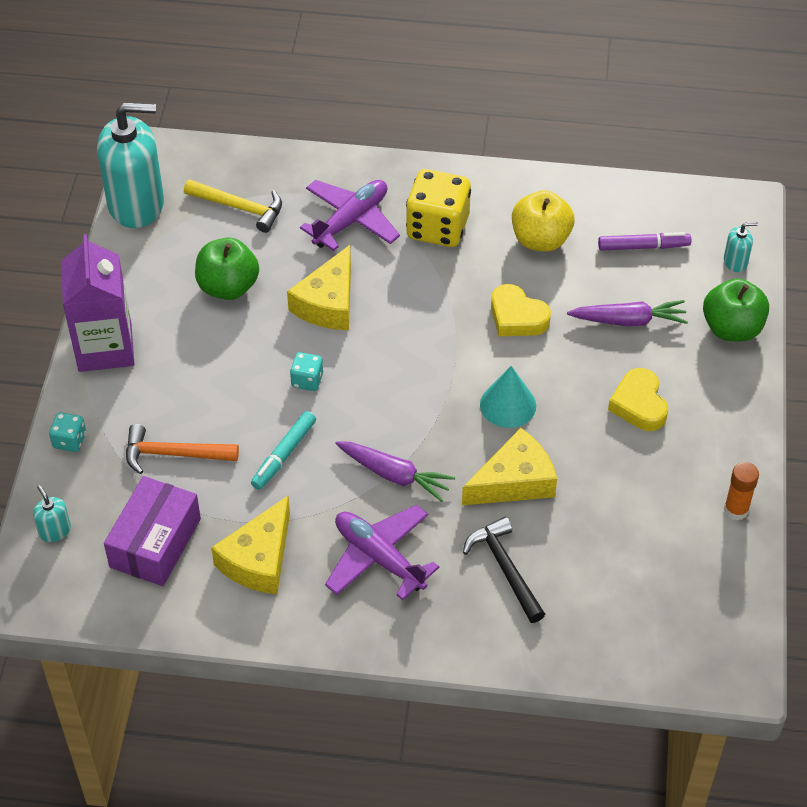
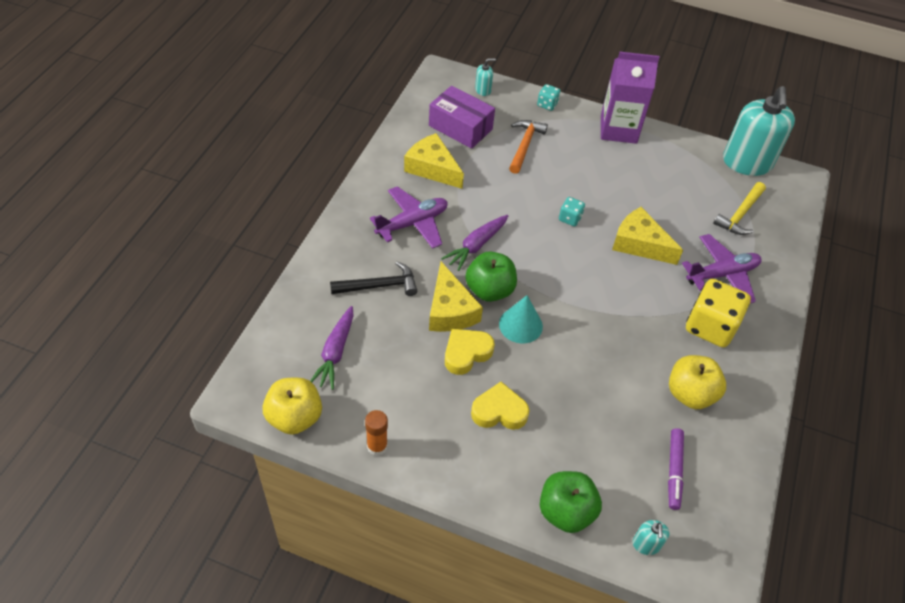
camera: 100 degrees right, 0 degrees up
(228, 287) = (662, 194): green apple -> green apple (489, 290)
(284, 454) = (509, 195): turquoise marker -> none
(351, 221) = (722, 274): purple plane -> purple plane turned 75 degrees counterclockwise
(517, 317) = (606, 354): yellow heart -> yellow heart (466, 353)
(629, 320) = (589, 432): purple carrot -> purple carrot (335, 353)
(738, 603) = (295, 417): none -> yellow apple

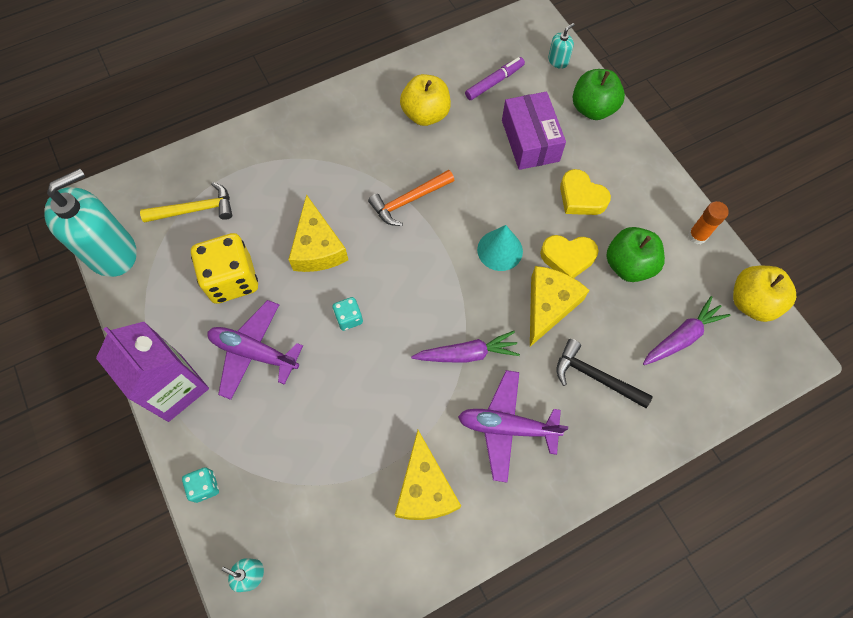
camera: 135 degrees left, 15 degrees up
(460, 127) = (337, 529): purple box -> purple box (530, 140)
(489, 290) = (496, 299): green apple -> green apple (628, 265)
(524, 145) = (296, 443): orange hammer -> orange hammer (409, 201)
(710, 326) = (350, 144): yellow dice -> yellow dice (232, 279)
(722, 274) = (285, 173): purple plane -> purple plane (254, 352)

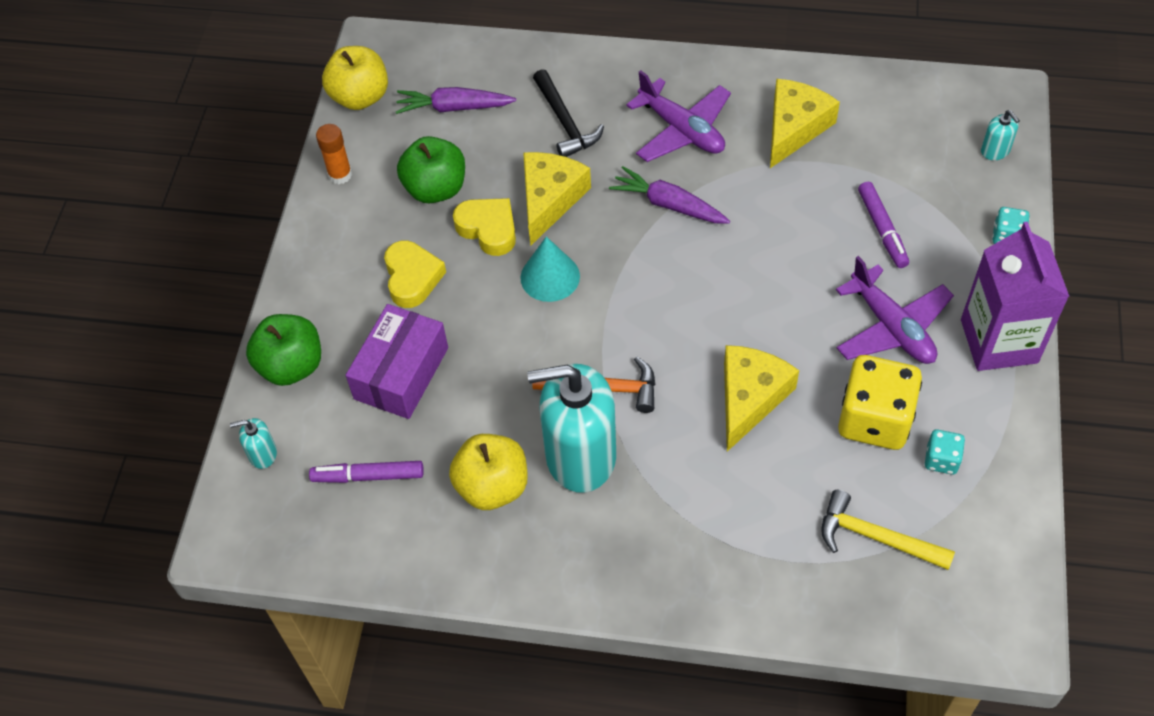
camera: 140 degrees left, 10 degrees down
(111, 252) = (1013, 544): turquoise soap dispenser -> turquoise soap dispenser (580, 456)
(302, 432) = (882, 229): none -> purple marker
(349, 318) = (765, 303): turquoise dice -> turquoise dice (941, 460)
(549, 305) = (550, 199): yellow cheese -> yellow cheese turned 135 degrees clockwise

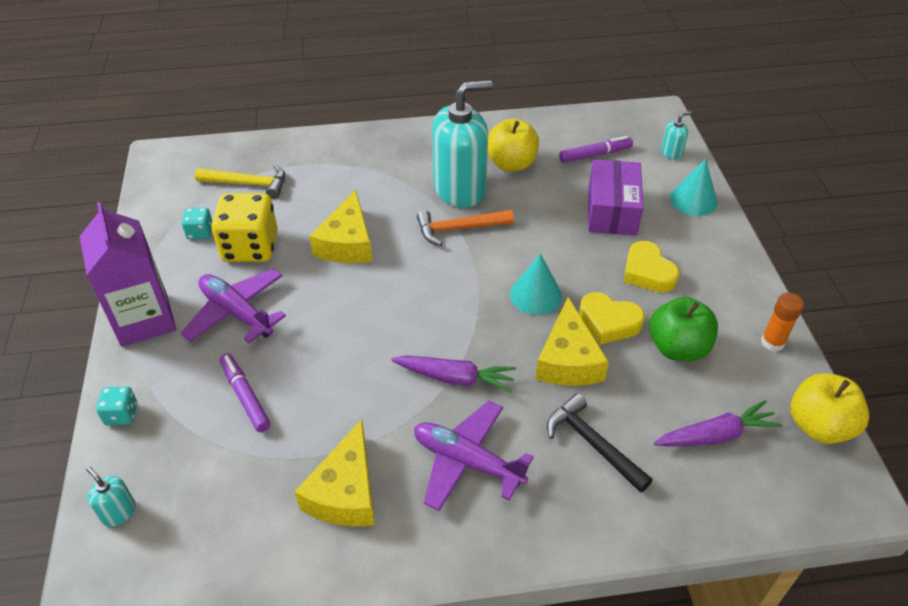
camera: 160 degrees right, 10 degrees down
(291, 366) = (693, 200): green apple -> turquoise cone

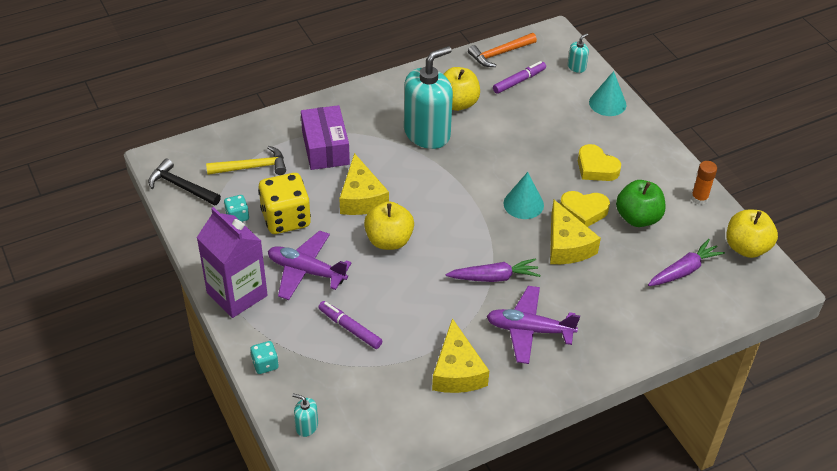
camera: 20 degrees left, 0 degrees up
(351, 300) = (389, 240): none -> yellow apple
(459, 229) = (443, 166): orange hammer -> orange hammer (500, 54)
(593, 444) = (607, 297): black hammer -> black hammer (181, 187)
(612, 210) = (551, 125): purple box -> purple box (325, 148)

